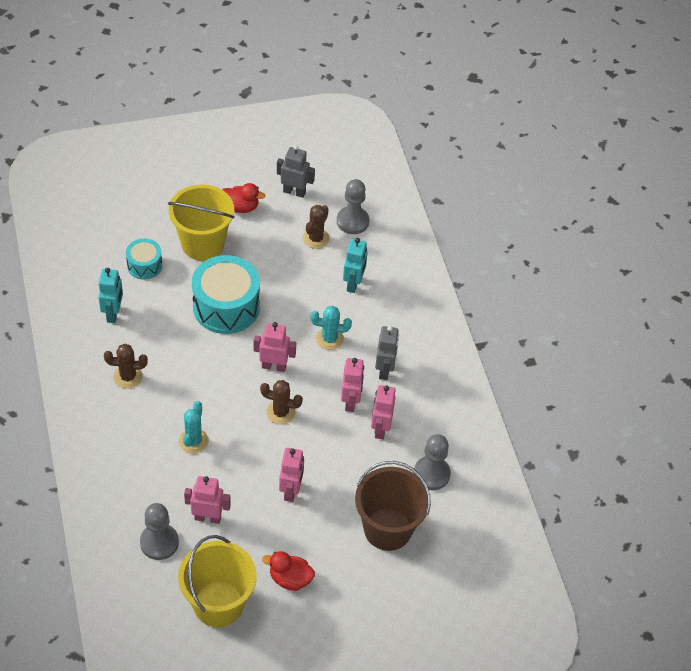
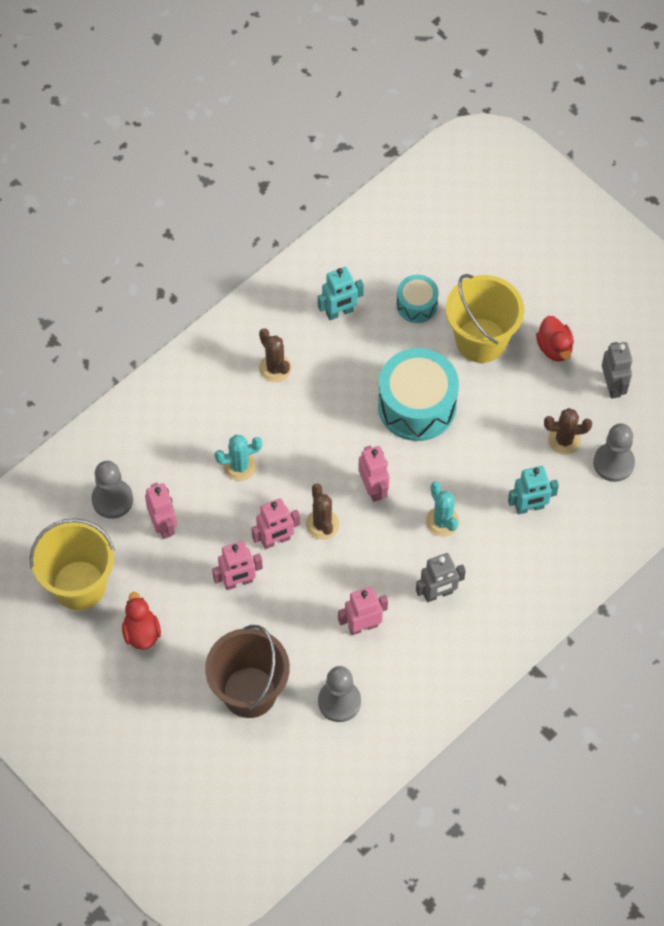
camera: 65 degrees right, 10 degrees up
(350, 402) = (377, 582): pink robot -> pink robot (276, 540)

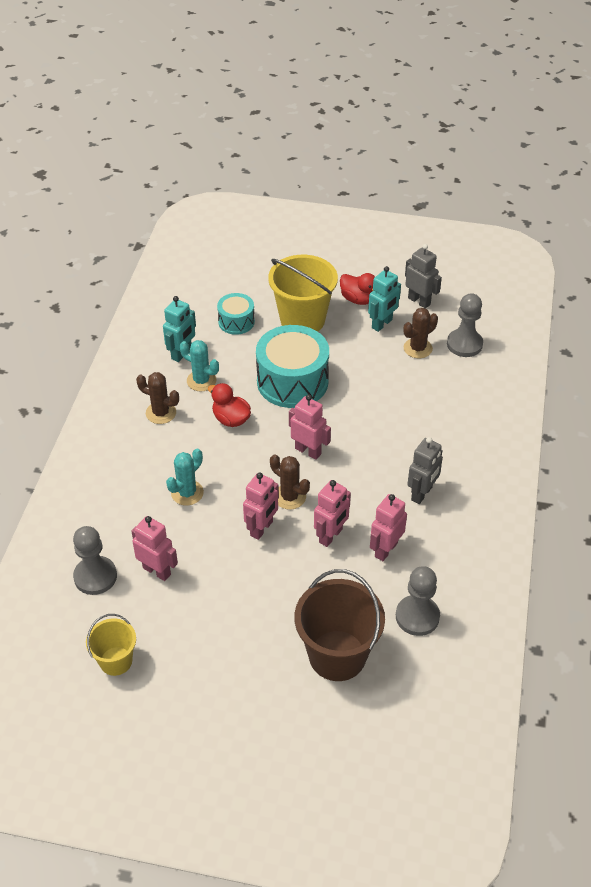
camera: 35 degrees left, 15 degrees down
(79, 585) = (116, 661): yellow bucket -> yellow bucket, size x0.56
(141, 632) = (203, 665): red duck -> red duck (231, 419)
(238, 582) = (256, 577): pink robot -> pink robot (331, 536)
(442, 521) = (380, 444): turquoise cactus -> turquoise cactus (201, 381)
(529, 507) = (434, 401): turquoise robot -> turquoise robot (382, 324)

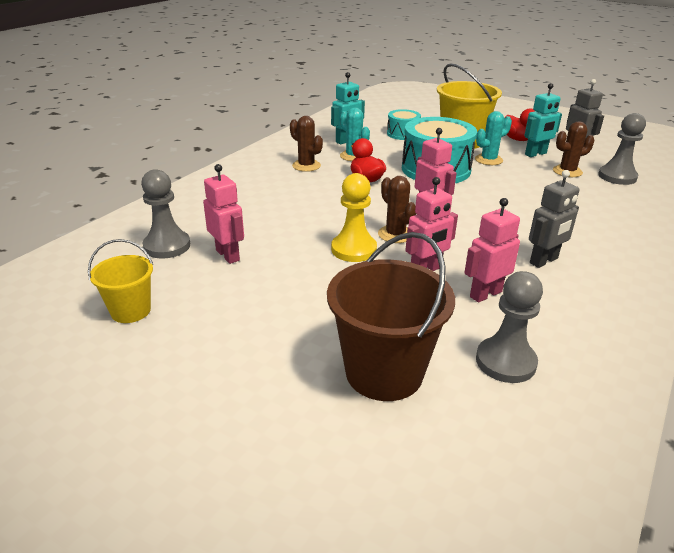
camera: 20 degrees right, 15 degrees down
(187, 493) = (296, 212): turquoise cactus -> turquoise cactus (488, 160)
(262, 528) = (353, 249): pink robot -> yellow pawn

